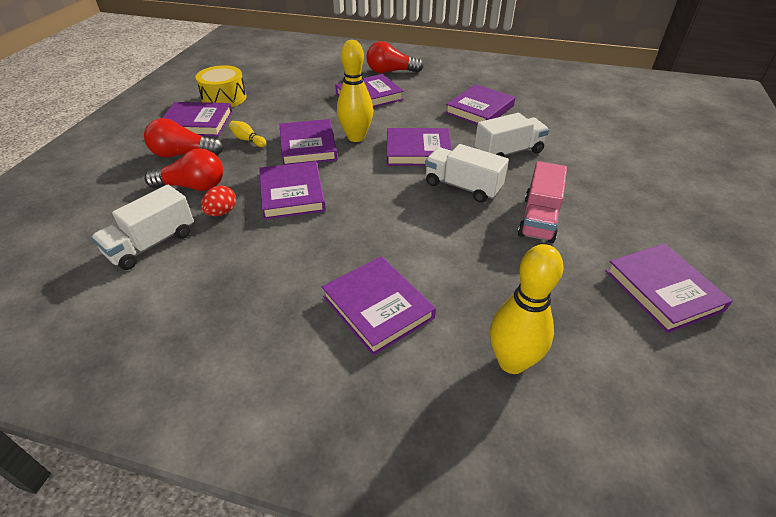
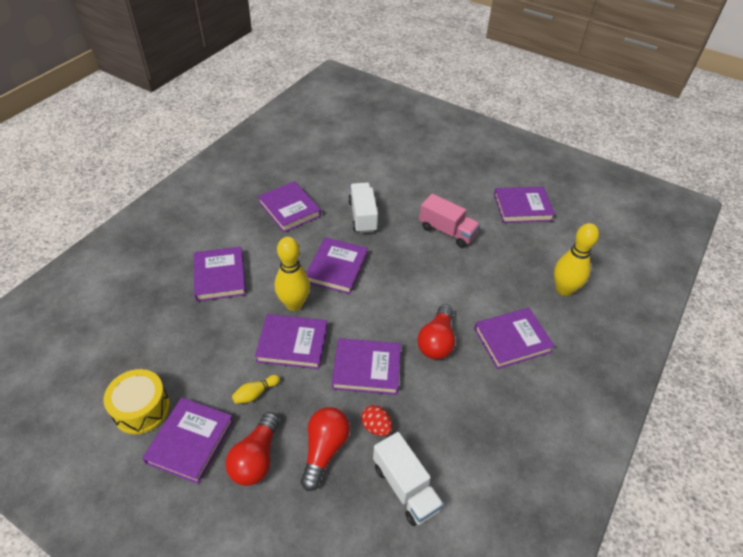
camera: 75 degrees left, 5 degrees up
(390, 72) = (175, 246): red light bulb -> red light bulb (436, 341)
(462, 187) = (397, 257): white truck -> none

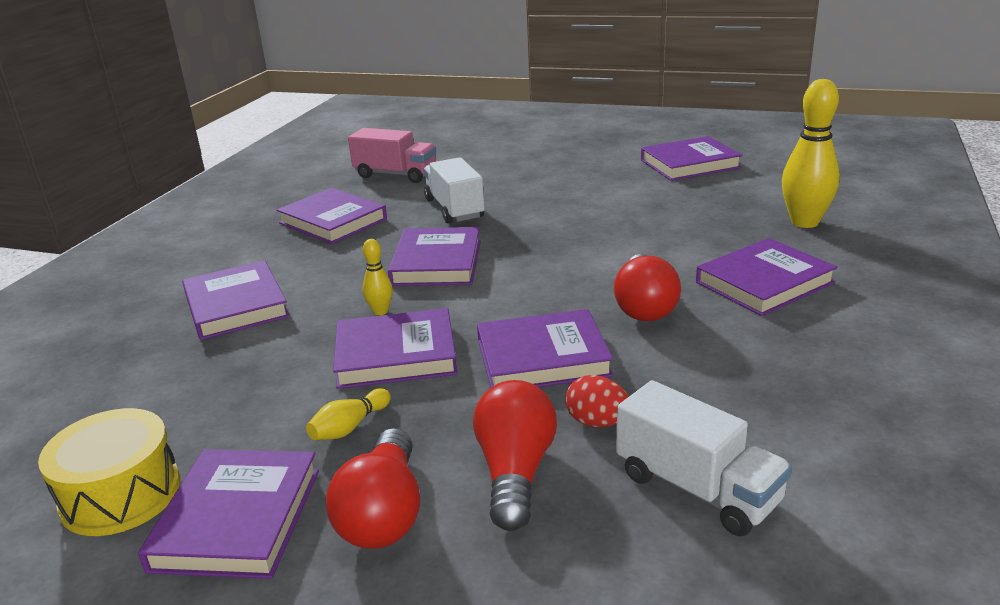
camera: 10 degrees left, 20 degrees down
(294, 304) = (380, 311): yellow bowling pin -> yellow bowling pin, size x0.48
(447, 231) = (593, 201): pink truck -> pink truck (395, 175)

